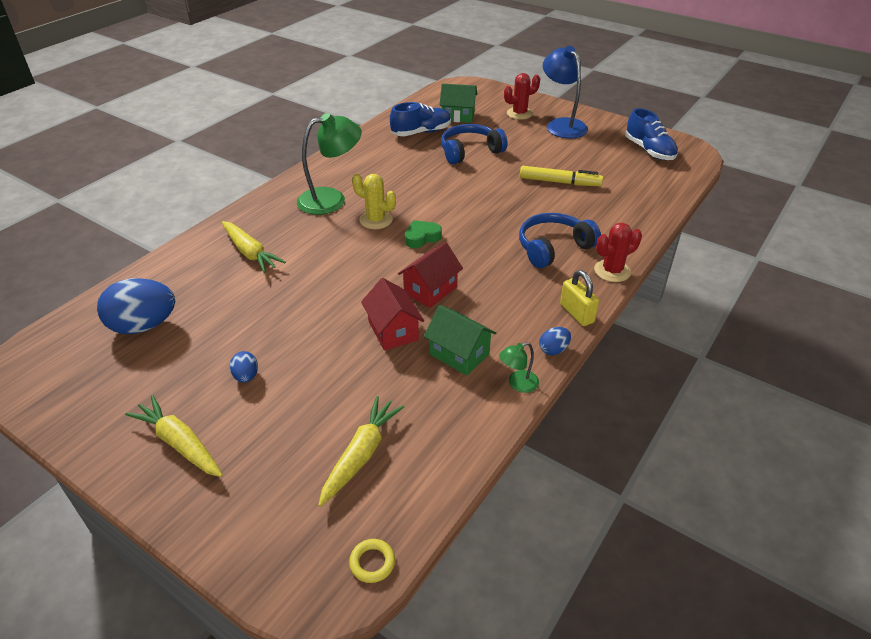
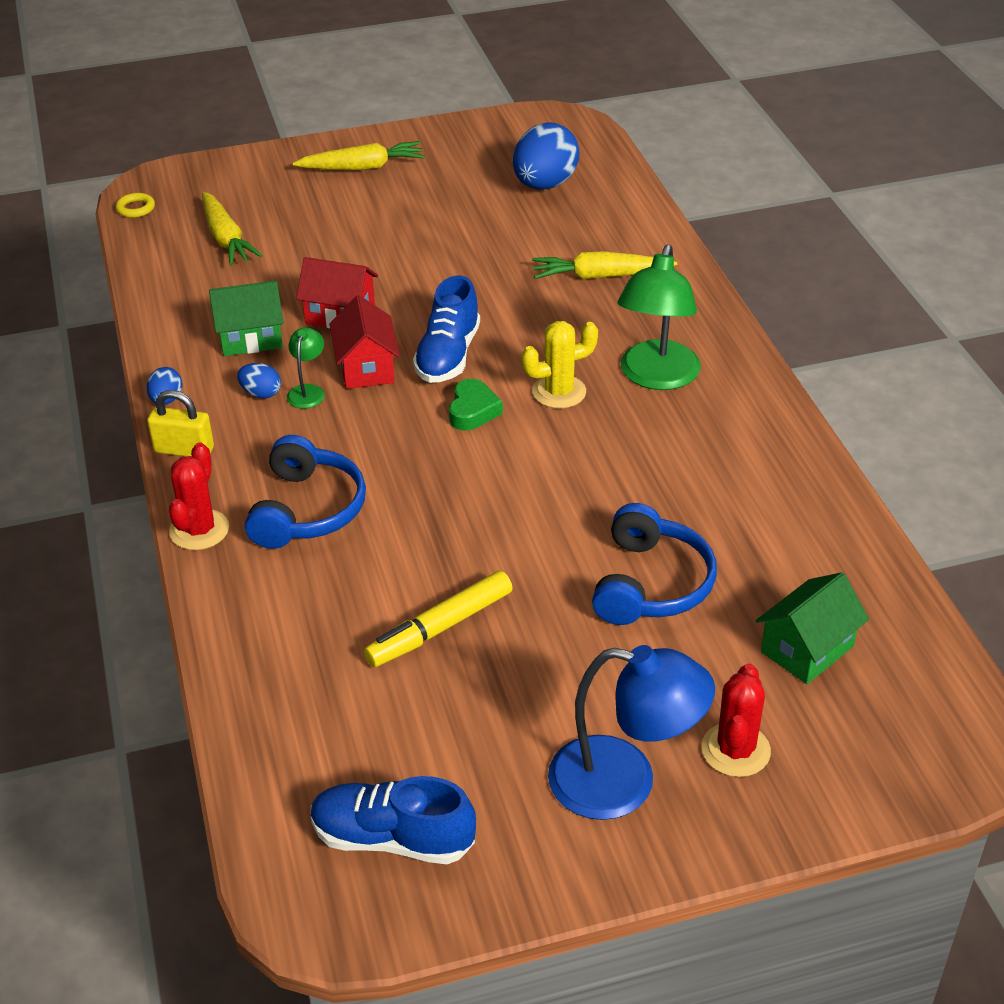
camera: 130 degrees right, 0 degrees up
(246, 376) = (396, 216): blue egg -> blue egg (261, 393)
(421, 132) = (782, 563): blue shoe -> blue shoe (448, 356)
(517, 384) = (165, 352): green lamp -> green lamp (308, 391)

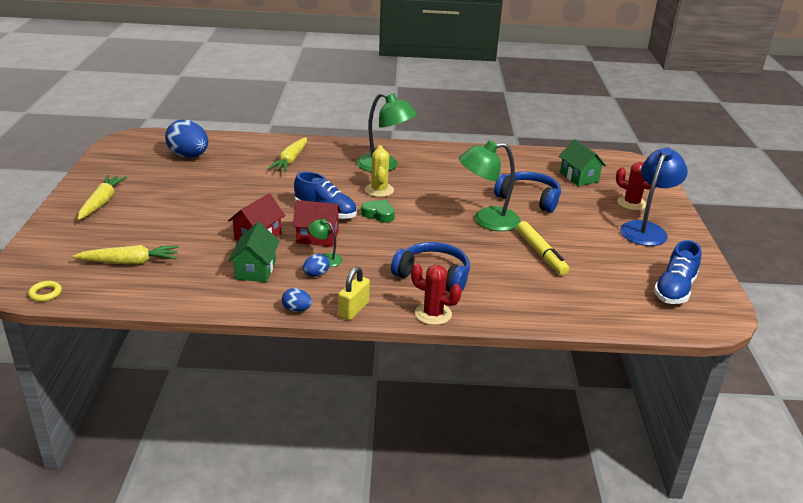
camera: 75 degrees left, 10 degrees down
(525, 540) = (487, 220): none -> green lamp

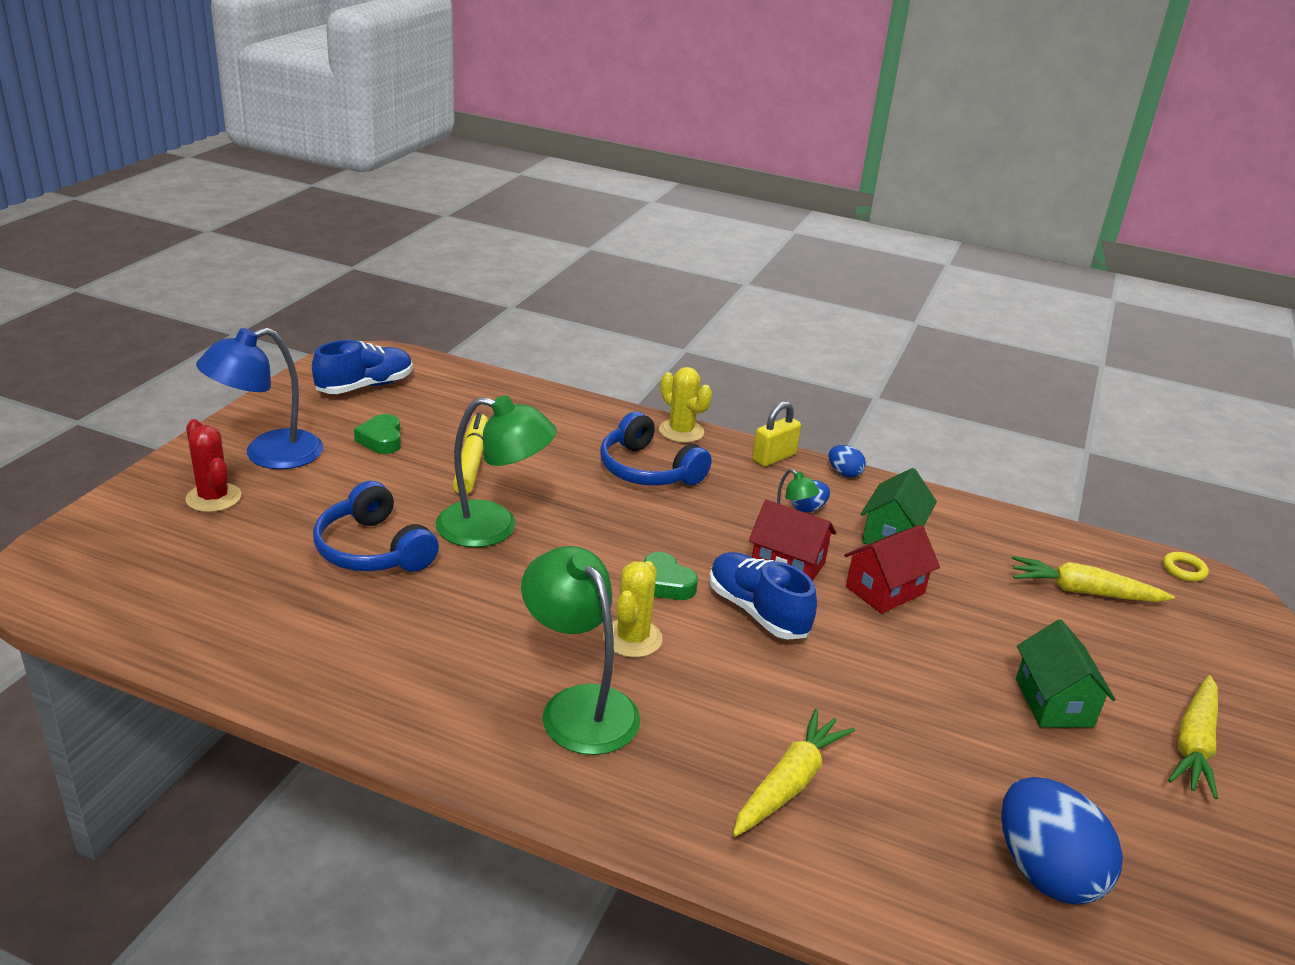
camera: 160 degrees left, 0 degrees up
(433, 314) = (681, 431): red cactus -> yellow cactus
(579, 177) = (214, 571): green house -> green house (1054, 702)
(607, 254) = (381, 440): none -> green heart

